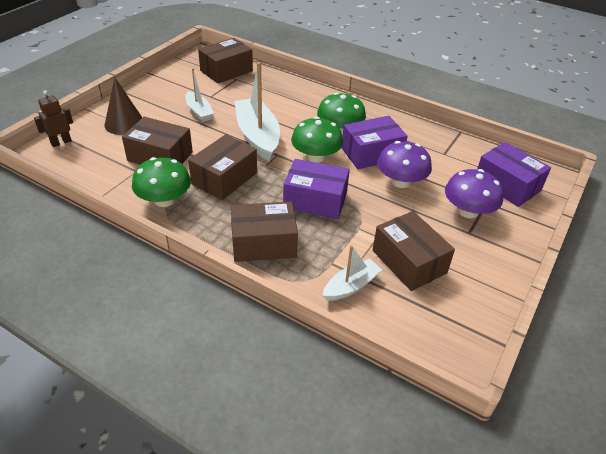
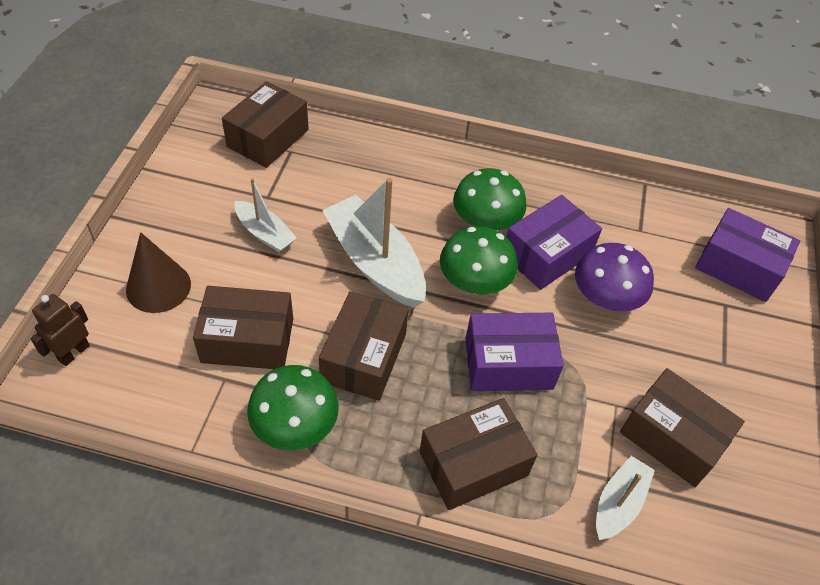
camera: 20 degrees left, 10 degrees up
(468, 211) = (709, 327): purple mushroom -> none

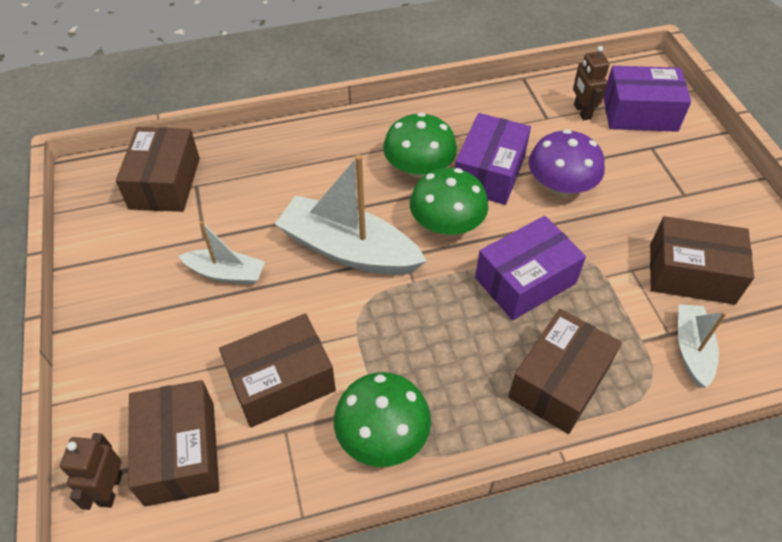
camera: 25 degrees left, 0 degrees up
(158, 287) = (154, 377): brown cone -> none
(363, 357) = (400, 340): brown box -> brown box (180, 453)
(679, 240) = (582, 112): none -> brown robot

